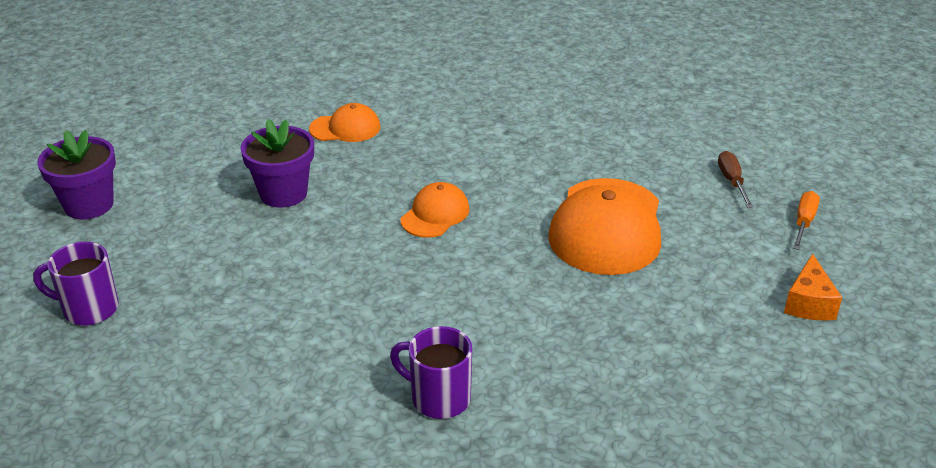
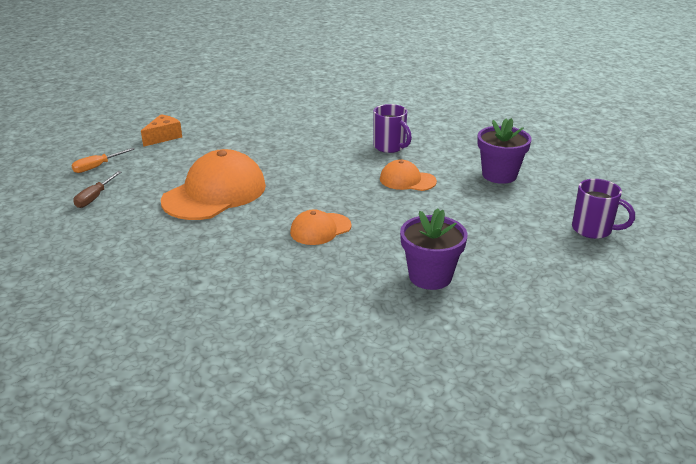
camera: 155 degrees left, 5 degrees down
(89, 205) = (611, 313): purple flower pot -> purple flower pot (499, 175)
(345, 128) = (340, 330): orange cap -> orange cap (407, 180)

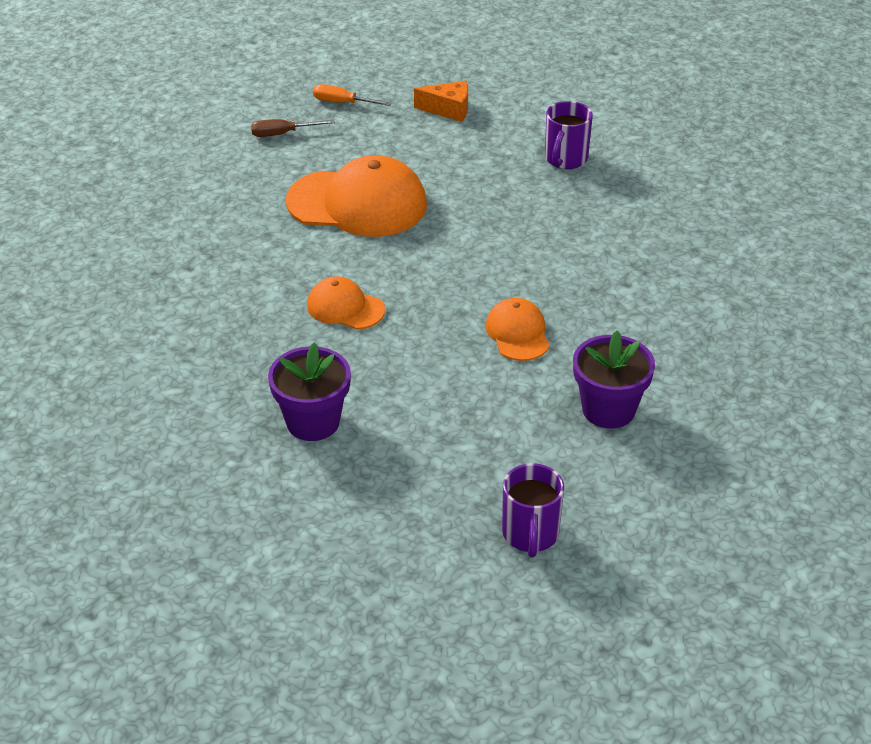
camera: 60 degrees right, 10 degrees up
(390, 147) = (596, 288): purple mug -> purple mug (565, 159)

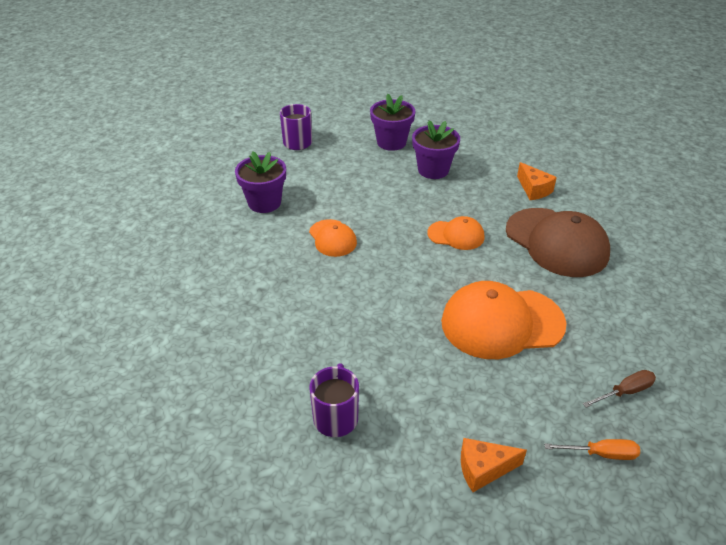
camera: 165 degrees right, 0 degrees up
(181, 356) = (534, 189): none -> orange cheese
(220, 275) = (556, 242): none -> brown cap
(353, 499) = (391, 142): none -> purple flower pot

